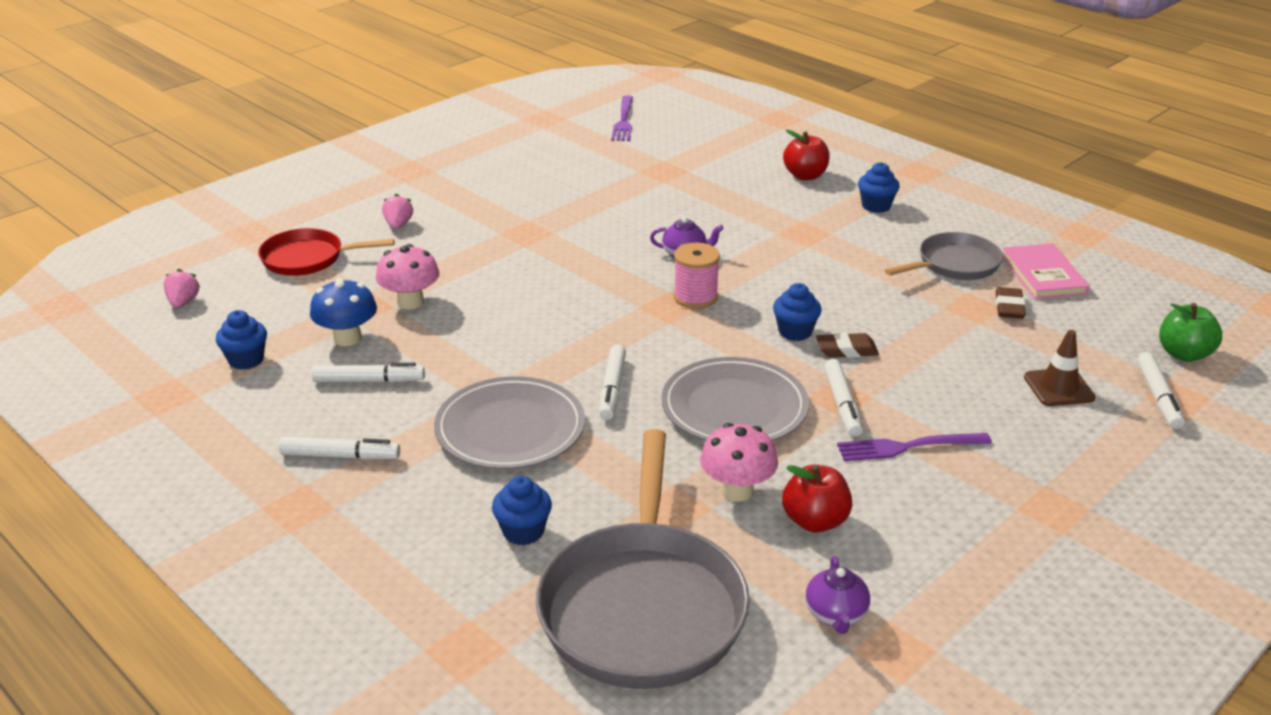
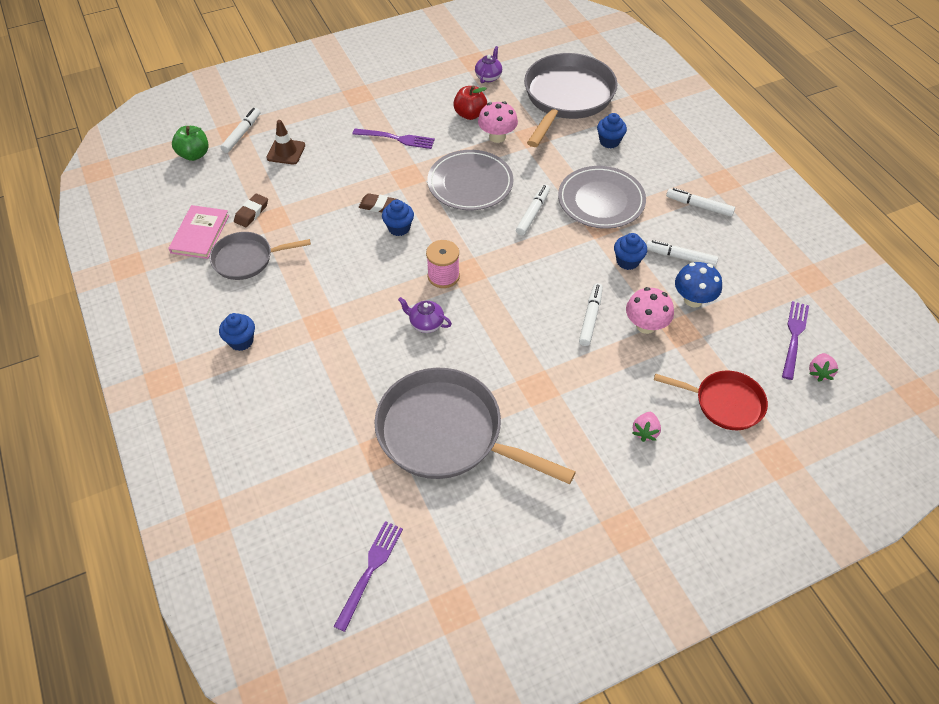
camera: 160 degrees left, 20 degrees up
(209, 328) = (794, 336): none -> purple fork
(246, 360) = (762, 297): blue cupcake -> blue cupcake (627, 261)
(606, 190) = (447, 433): none -> grey pan
(805, 176) = (262, 403): red apple -> none
(842, 404) = (410, 171): white marker -> white marker (590, 318)

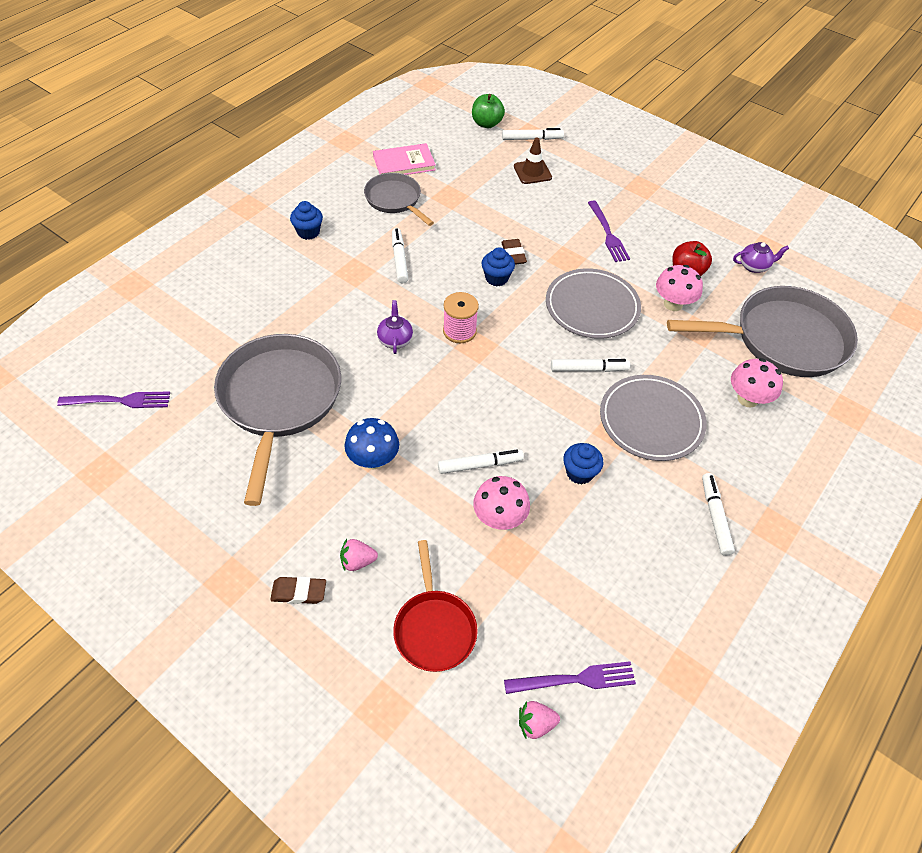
camera: 60 degrees right, 0 degrees up
(251, 213) = (447, 181): brown eraser -> brown eraser (299, 592)
(609, 141) = (747, 399): blue cupcake -> pink mushroom
(680, 257) = (621, 521): white marker -> white marker (399, 259)
(693, 299) = (565, 553): blue mushroom -> blue mushroom (373, 460)

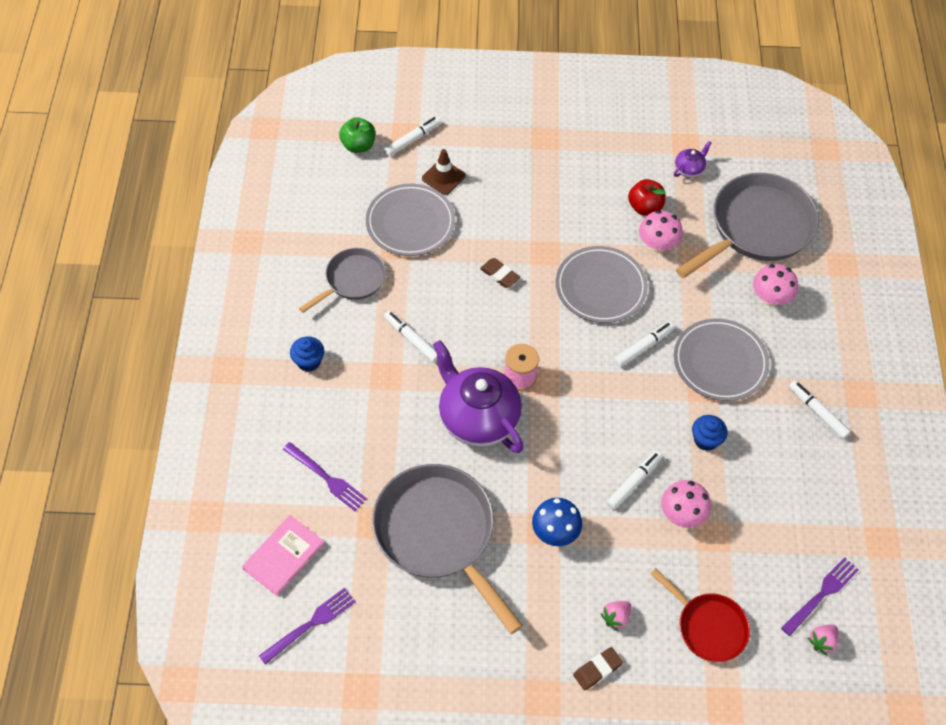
camera: 35 degrees left, 5 degrees up
(395, 200) = (352, 280): grey pan -> grey pan turned 120 degrees clockwise
(395, 340) = (478, 418): purple teapot -> purple teapot, size x2.33
(404, 163) = (324, 235): pink book -> pink book (283, 556)
(476, 187) = (410, 223): none -> grey plate
(496, 278) = (506, 307): blue cupcake -> none
(608, 234) = (557, 206): purple fork -> purple fork (327, 478)

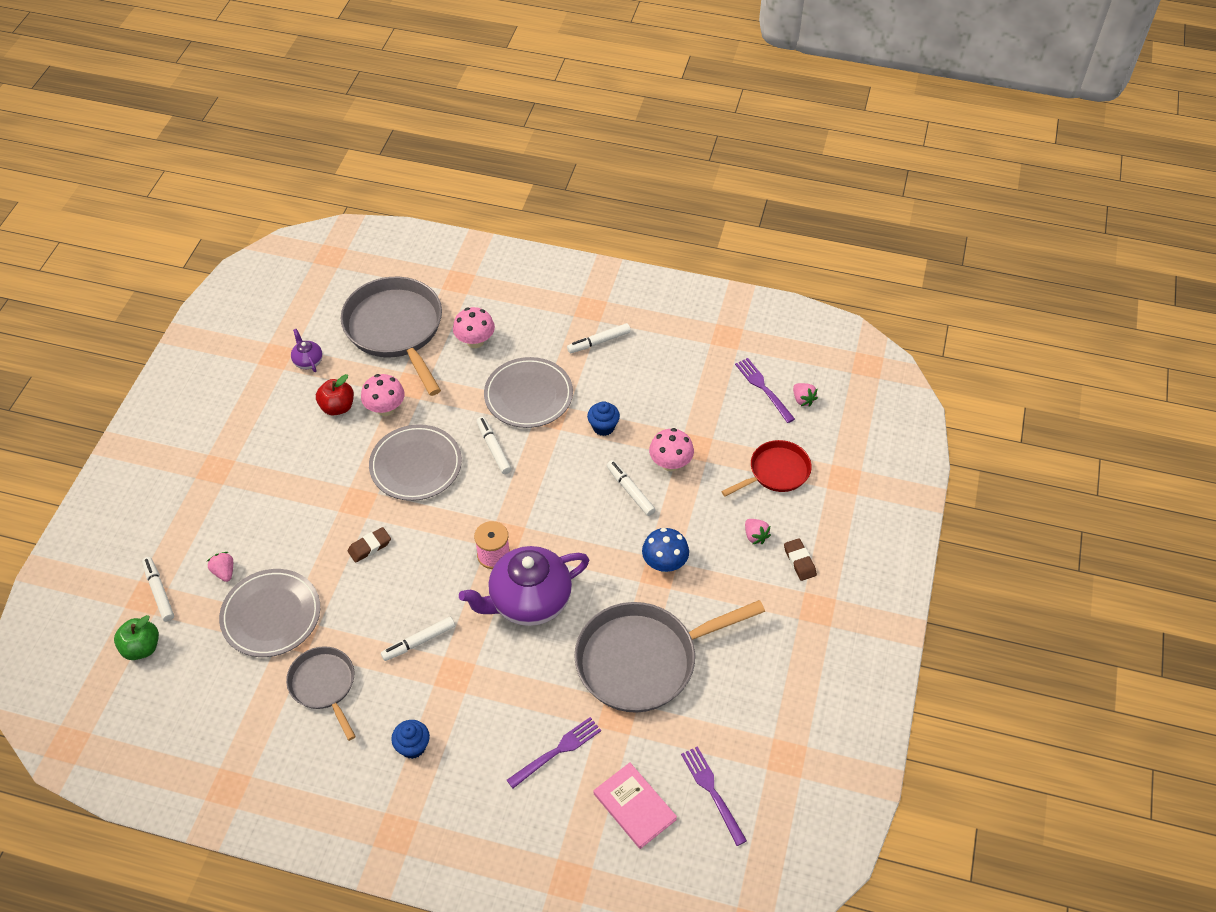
camera: 75 degrees left, 5 degrees down
(443, 177) = (224, 572): brown traffic cone -> pink strawberry

